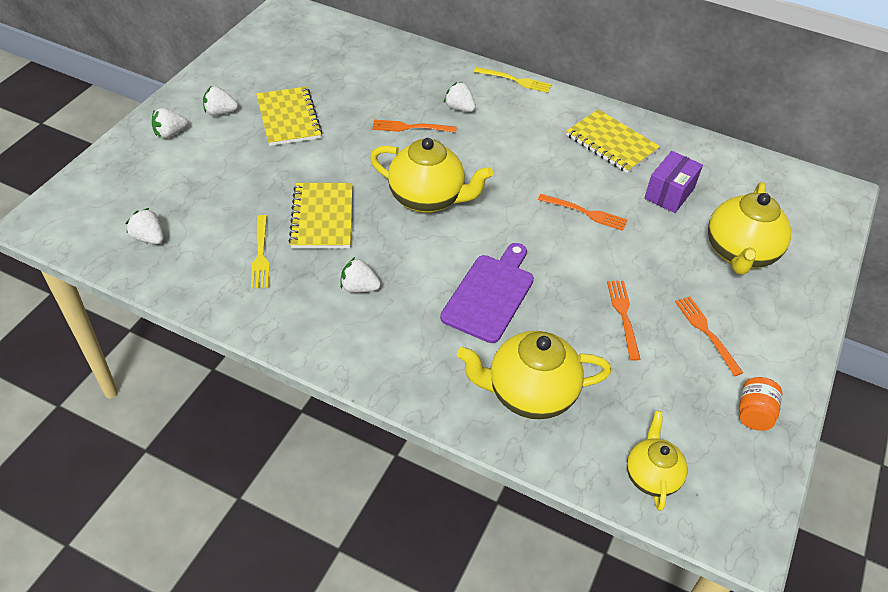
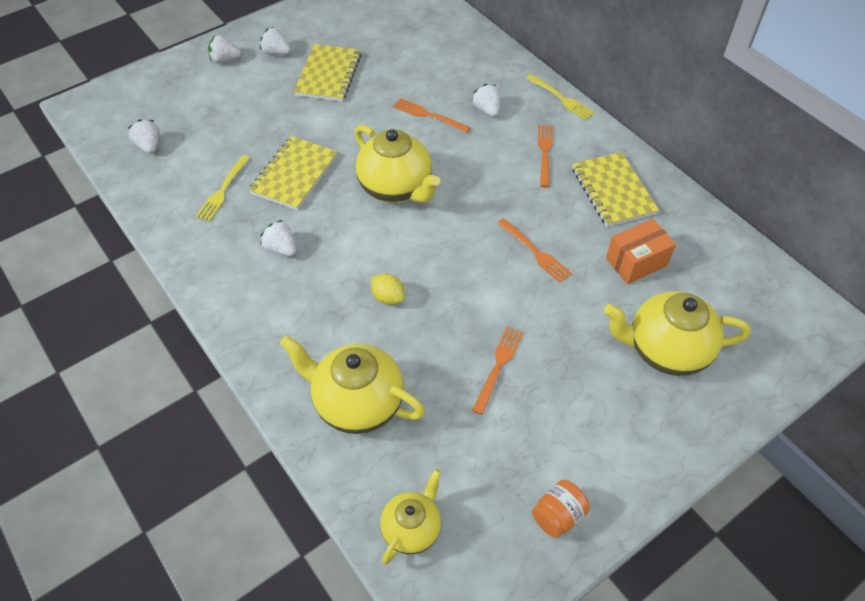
camera: 30 degrees right, 5 degrees up
(490, 294) = (388, 297): purple cutting board -> yellow lemon
(669, 193) = (636, 262): purple box -> orange box
(706, 332) = (569, 415): orange fork -> orange fork (544, 152)
(739, 254) = (665, 350): yellow teapot -> yellow teapot turned 45 degrees clockwise

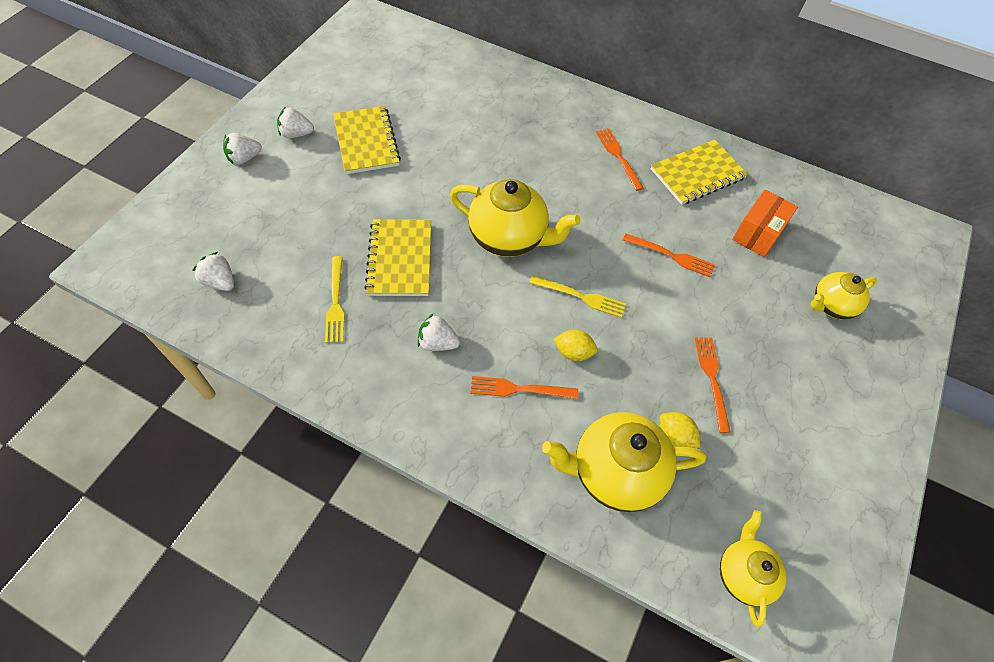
camera: 30 degrees left, 5 degrees up
(428, 115) = (491, 154): orange fork -> orange fork (518, 389)
(430, 397) = (674, 436): none -> yellow lemon
(487, 110) = (541, 132): white strawberry -> none
(558, 516) = (849, 498): orange jar -> none
(561, 98) = (599, 100): yellow fork -> yellow fork (581, 297)
(613, 191) = (697, 174): yellow notebook -> yellow notebook turned 75 degrees counterclockwise
(665, 350) = (831, 306): yellow teapot -> yellow teapot, size x0.60

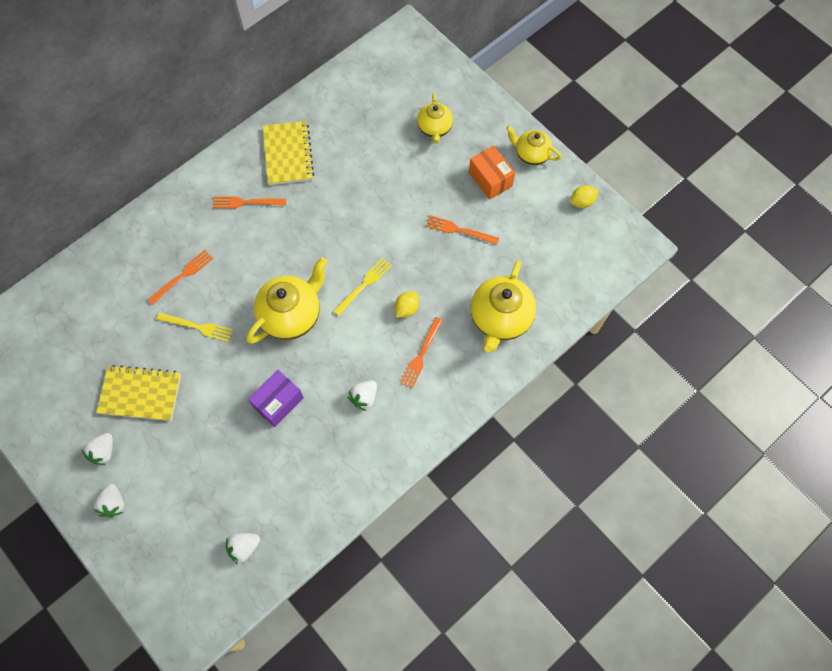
camera: 65 degrees left, 10 degrees up
(335, 303) = (300, 461): yellow fork -> yellow fork (198, 327)
(400, 259) = (278, 402): yellow notebook -> purple box
(672, 256) = (354, 208): orange fork -> orange fork (183, 275)
(674, 436) = (489, 272): yellow lemon -> yellow lemon (582, 202)
(743, 574) = (583, 275): yellow teapot -> yellow teapot (531, 154)
(757, 234) = (359, 142): orange box -> orange box (490, 179)

